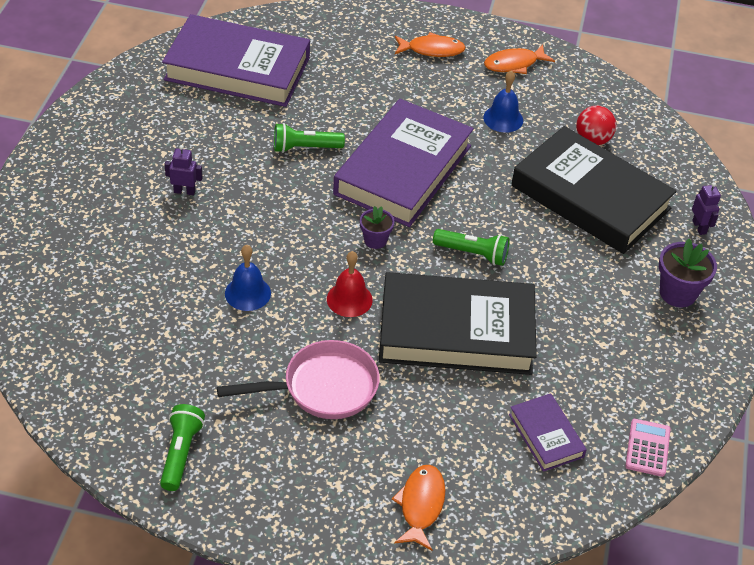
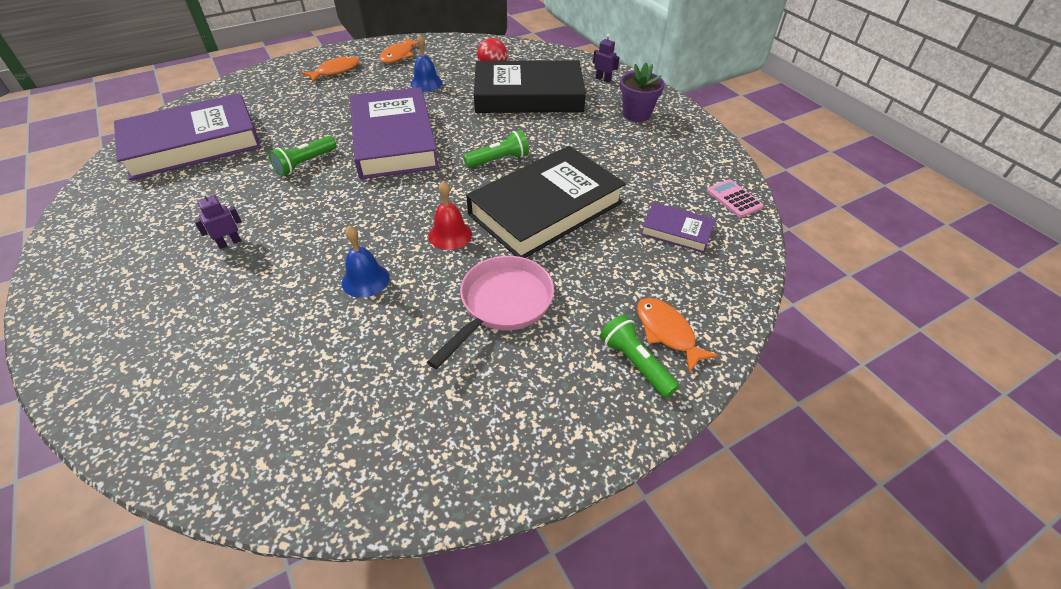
camera: 40 degrees left, 0 degrees up
(181, 453) = (446, 444): green flashlight -> green flashlight (635, 363)
(375, 240) = (424, 189): purple flower pot -> none

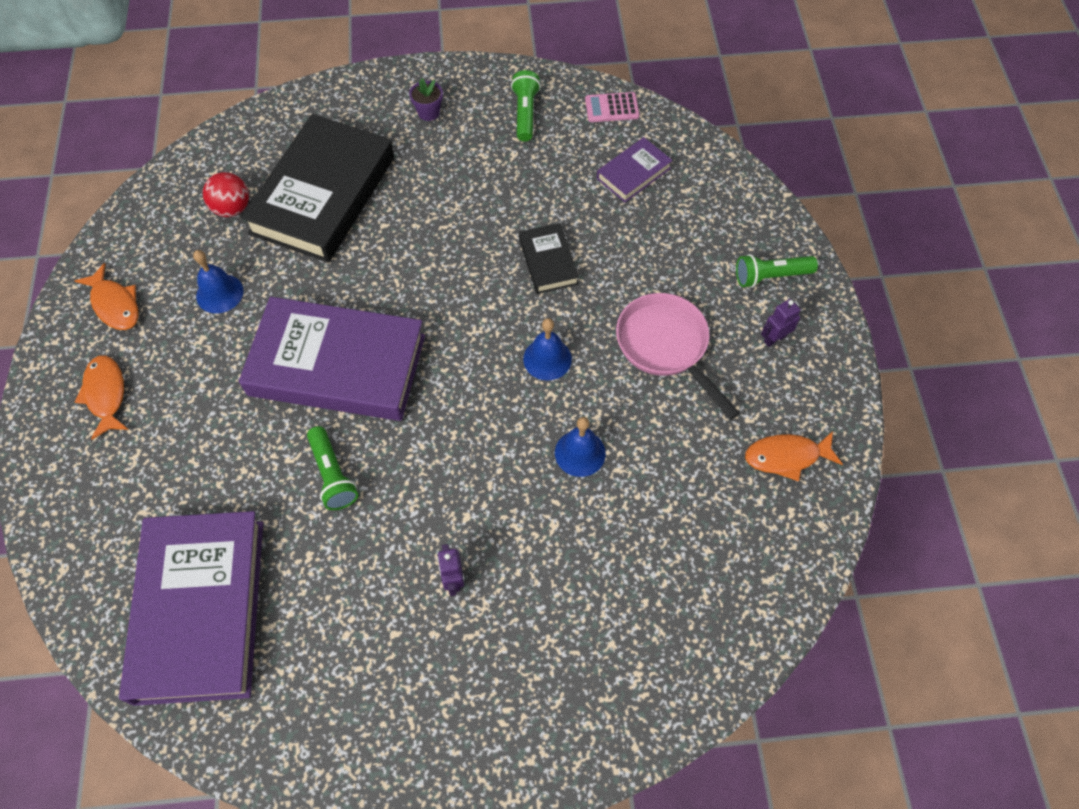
camera: 65 degrees left, 15 degrees up
(450, 235) = (547, 359): red bell -> blue bell
(498, 160) = (441, 272): green flashlight -> green flashlight (525, 113)
(545, 208) = (548, 261): black book -> black book, size x0.46
(603, 79) = (335, 109): purple robot -> purple robot (774, 338)
(636, 114) = (428, 112): purple flower pot -> purple flower pot, size x0.63
(667, 332) = (748, 240): orange fish -> orange fish (786, 457)

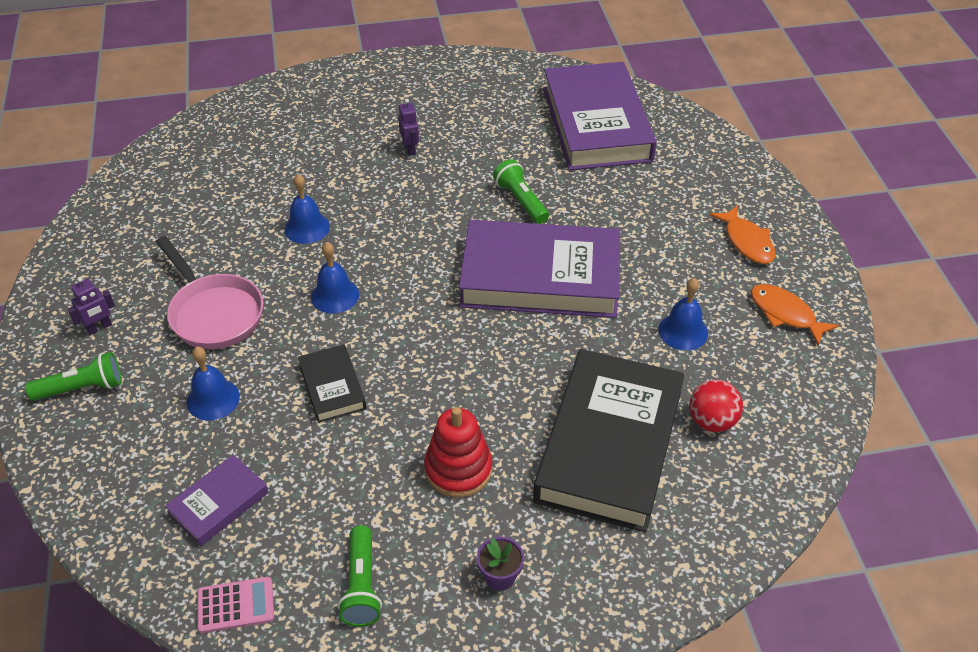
camera: 175 degrees right, 15 degrees down
(447, 185) = (458, 469): none -> red stacking toy
(652, 258) = (213, 399): none -> blue bell
(786, 457) = (121, 236): orange fish -> none

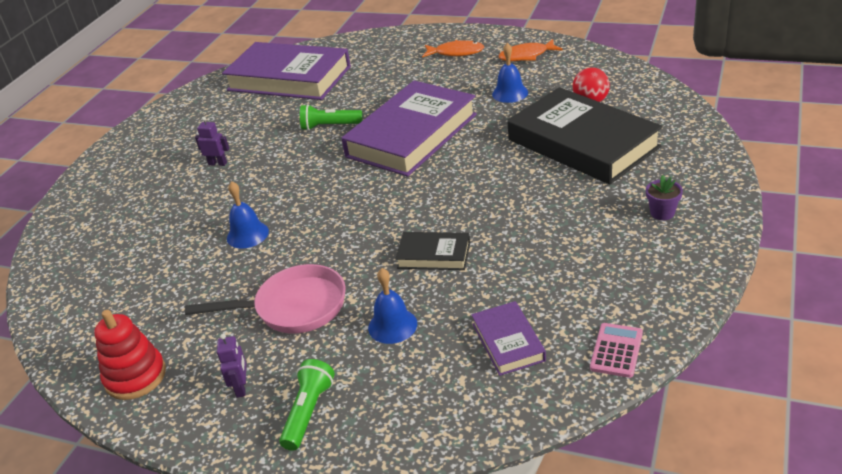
camera: 55 degrees left, 10 degrees down
(335, 295) = (338, 234): blue bell -> none
(362, 585) = (635, 278): green flashlight -> none
(458, 469) = (559, 210): red stacking toy -> red stacking toy (135, 377)

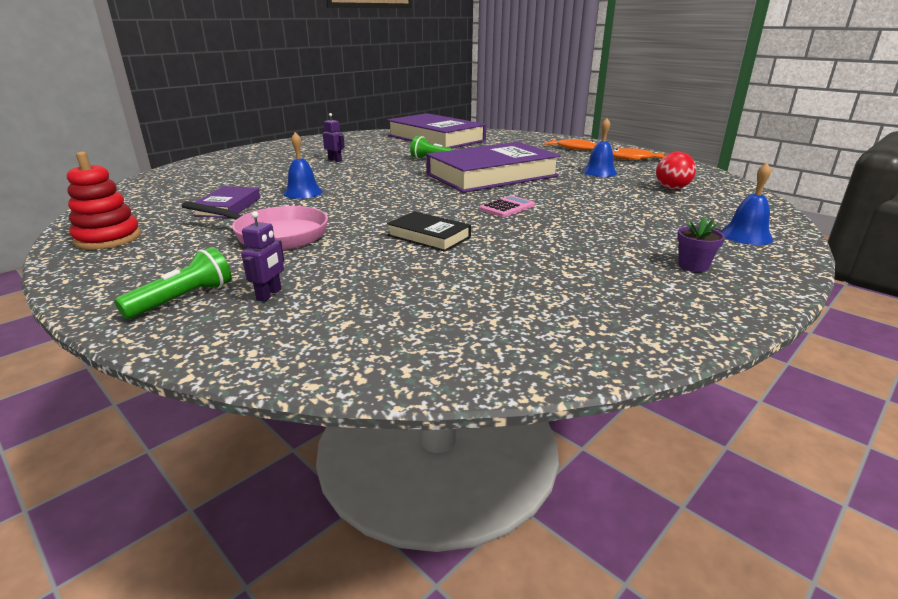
camera: 20 degrees right, 10 degrees down
(241, 387) = (162, 267): purple robot -> purple robot (269, 295)
(392, 325) = (335, 267): blue bell -> blue bell (746, 235)
(508, 342) = (427, 310): purple book -> purple book (228, 207)
(582, 143) = (642, 207): black book -> none
(616, 350) = (542, 355): pink calculator -> pink calculator (507, 207)

